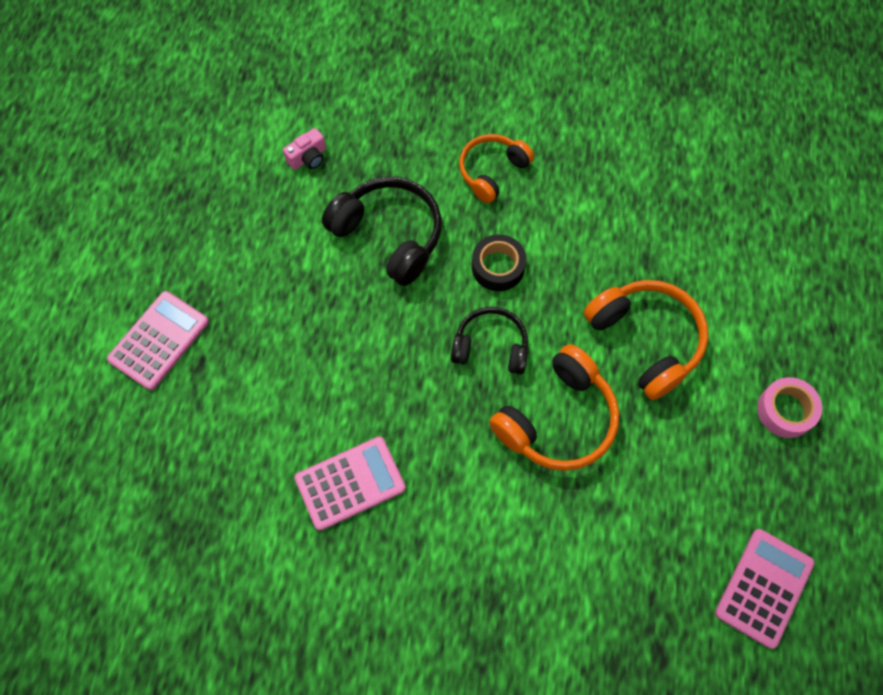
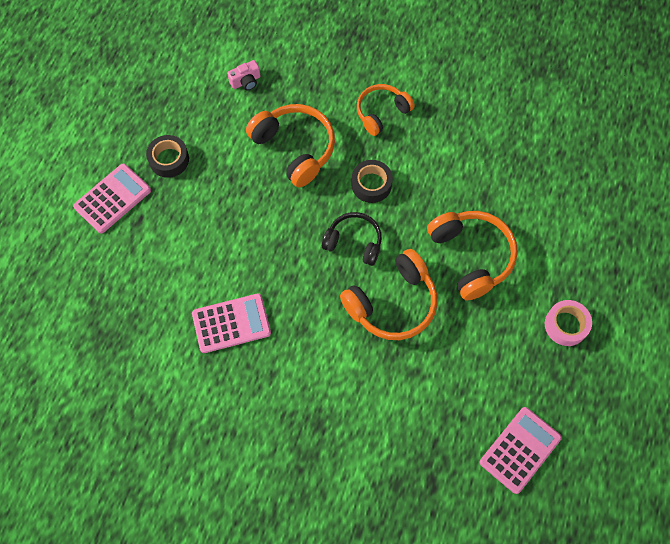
camera: 10 degrees right, 0 degrees up
(225, 276) = (169, 159): none -> black tape
(389, 235) = (295, 148): black headphones -> orange headphones

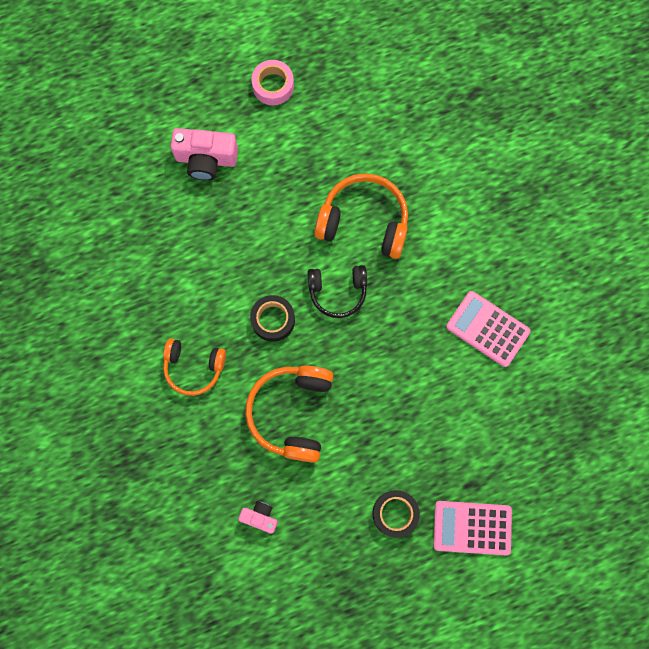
camera: 130 degrees left, 10 degrees up
(354, 242) = (337, 291): black headphones -> black headphones turned 75 degrees counterclockwise
(471, 256) = (272, 193): orange headphones -> none
(520, 450) = (398, 53): pink calculator -> none
(538, 230) = (206, 159): none -> pink camera

